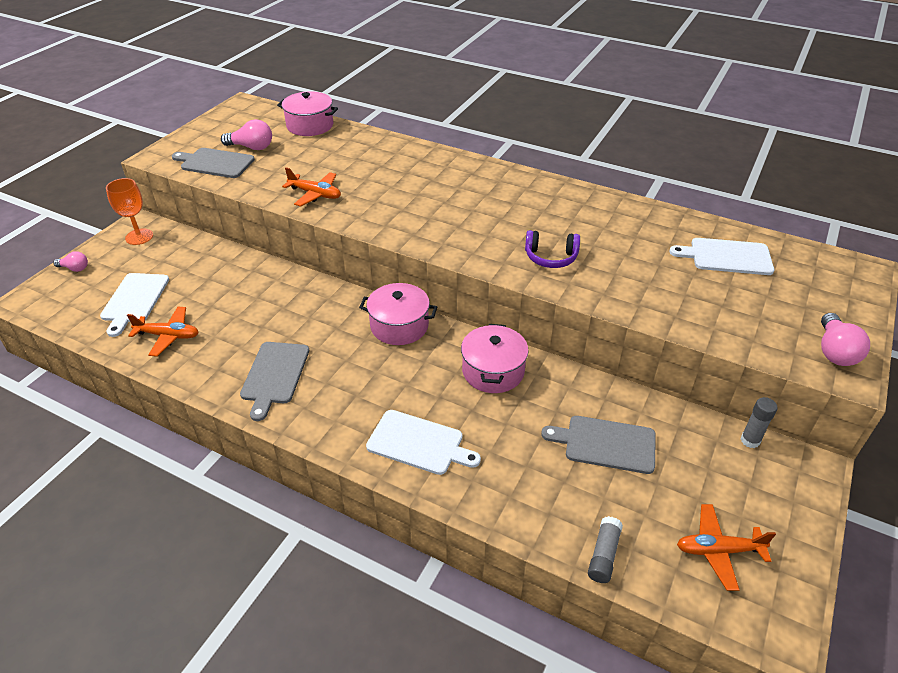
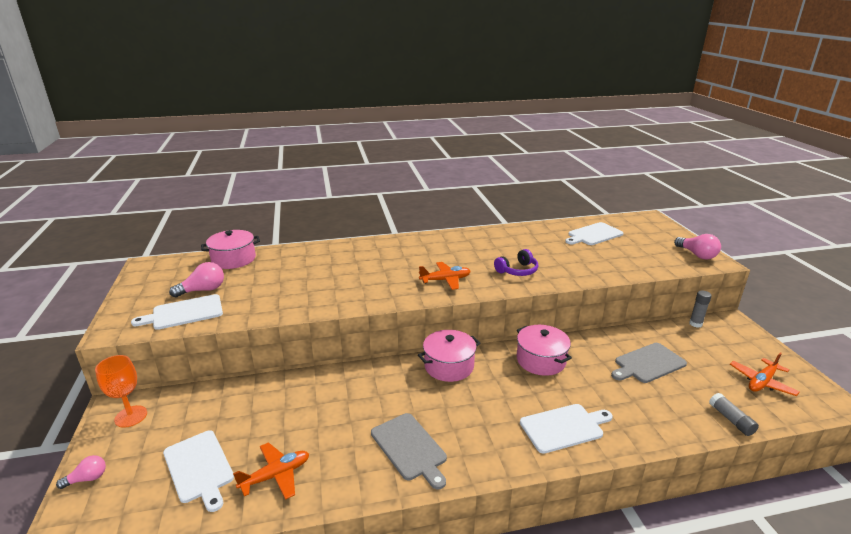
camera: 40 degrees left, 15 degrees down
(215, 163) = (184, 313): grey cutting board -> white cutting board
(315, 194) = (309, 299): orange plane -> orange plane (445, 280)

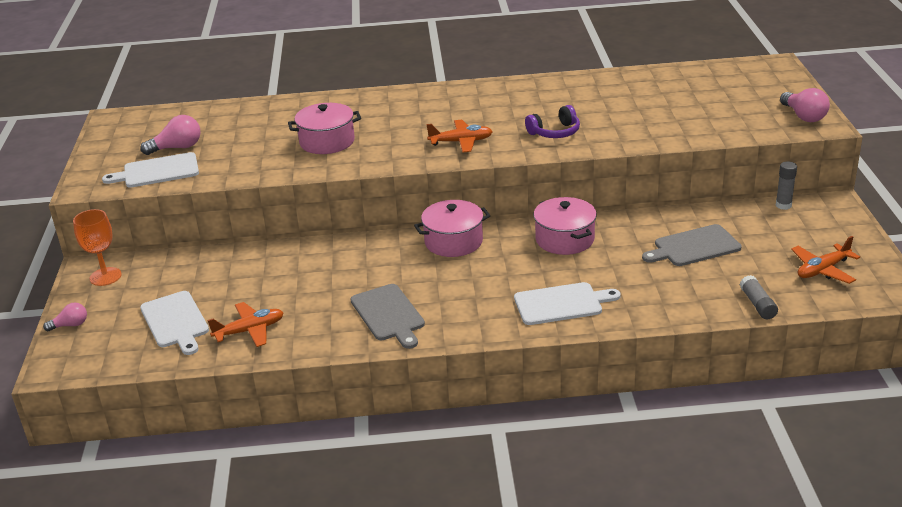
camera: 10 degrees right, 5 degrees up
(233, 259) = (212, 113): pink pot -> pink pot (327, 142)
(593, 235) = (679, 87): white cutting board -> none

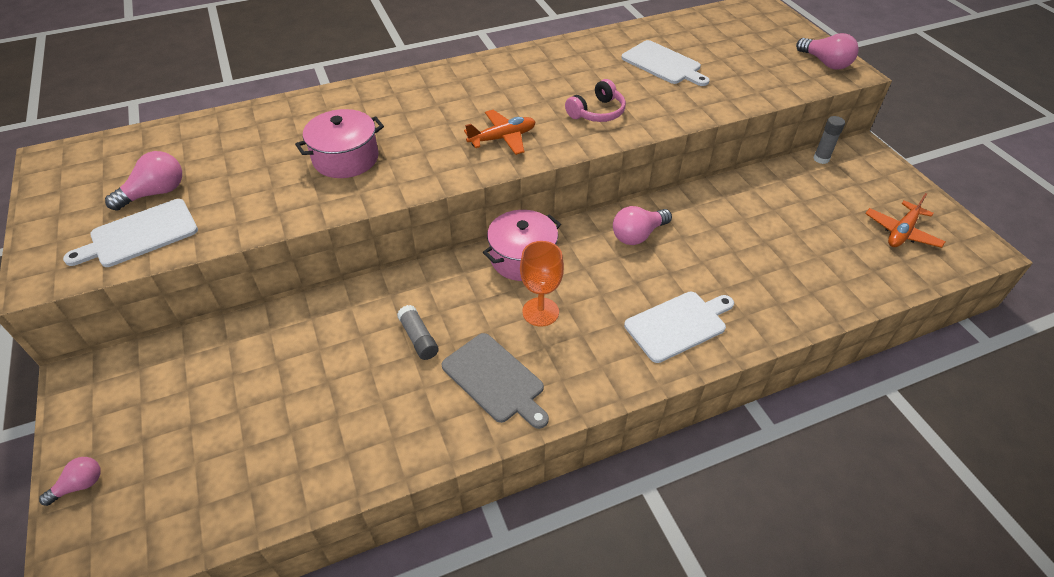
camera: 20 degrees left, 15 degrees up
(105, 276) = (108, 389): orange goblet -> orange goblet (540, 312)
(175, 321) = (229, 447): white cutting board -> white cutting board (663, 64)
(249, 331) = (333, 442): orange plane -> none
(555, 132) = (597, 112): purple headphones -> pink headphones
(564, 239) = (638, 235): pink pot -> pink light bulb
(694, 247) = (768, 223): grey cutting board -> none
(757, 304) = (869, 288): grey glue stick -> grey glue stick (418, 338)

